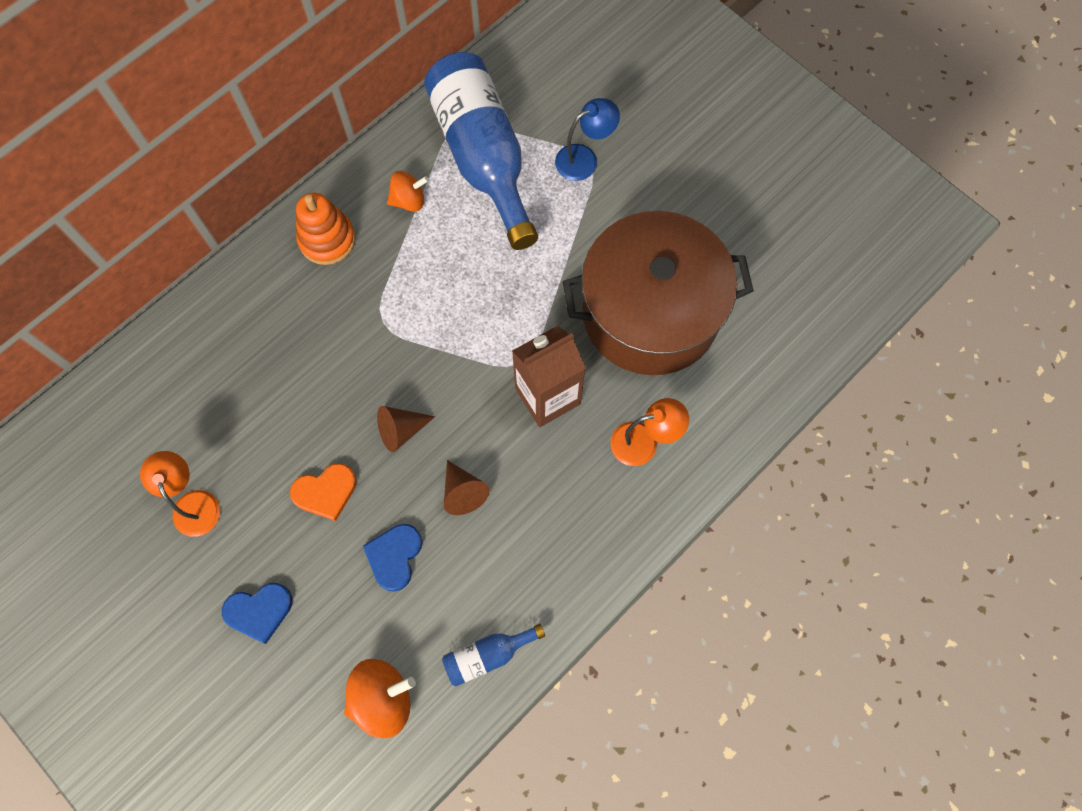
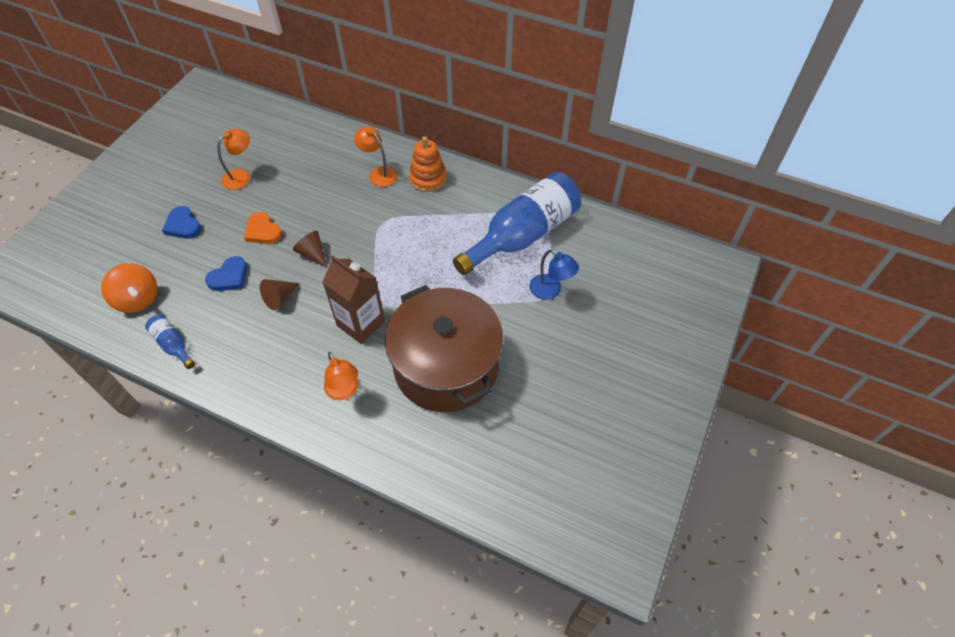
camera: 70 degrees right, 15 degrees down
(285, 302) = (379, 173): none -> orange lamp
(394, 556) = (229, 277): blue heart -> blue heart turned 135 degrees clockwise
(409, 200) = (473, 208): orange spinning top -> none

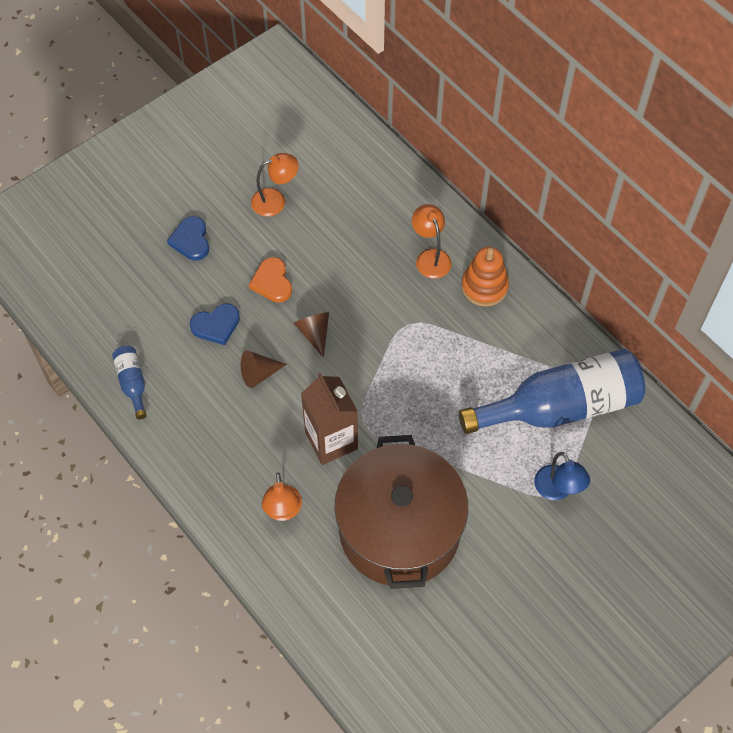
camera: 25 degrees right, 5 degrees up
(138, 299) = (116, 314): orange spinning top -> none

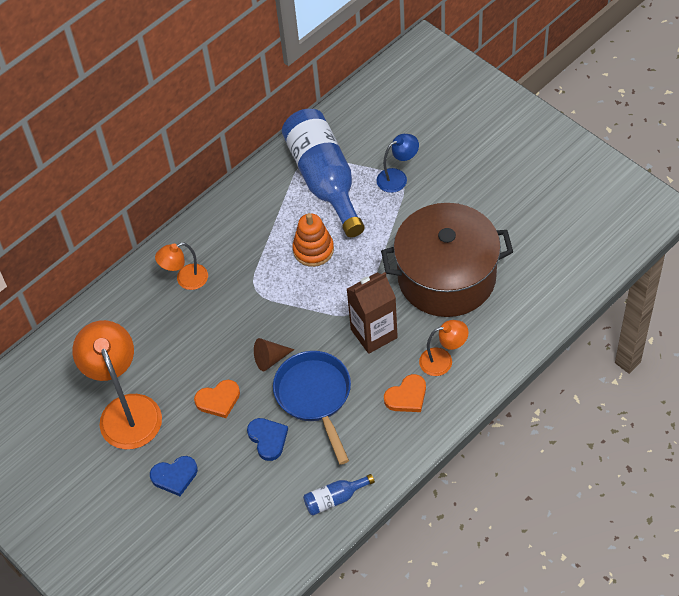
camera: 90 degrees left, 5 degrees down
(242, 467) = (407, 396): none -> orange heart
(259, 374) = (315, 397): brown cone -> blue pan
(275, 200) = (126, 410): orange lamp -> orange lamp, size x1.88
(484, 287) = (214, 238): orange stacking toy -> orange stacking toy (313, 250)

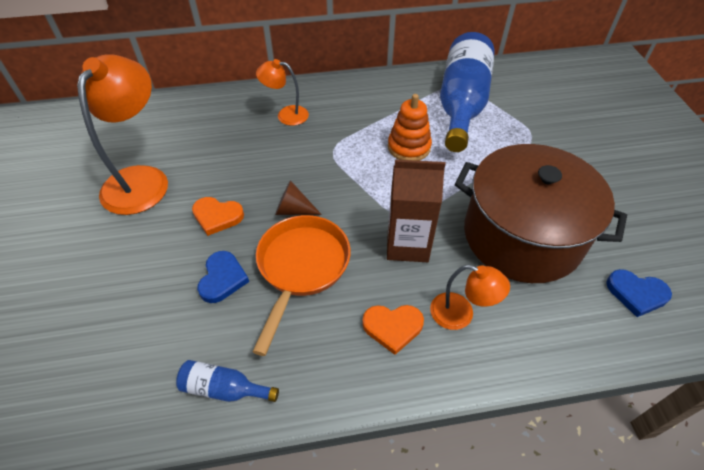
camera: 30 degrees right, 5 degrees down
(175, 476) = (114, 257): blue heart -> blue heart (636, 293)
(315, 397) = (301, 268): blue pan -> orange pan
(397, 177) = (530, 133): blue lamp -> none

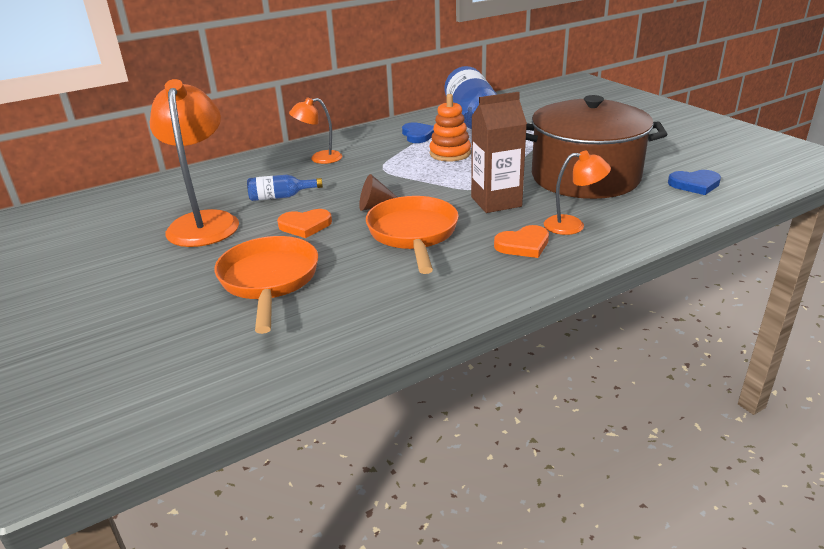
camera: 20 degrees left, 20 degrees down
(144, 289) = (269, 281): none -> orange pan
(222, 278) = (344, 257): blue heart -> blue heart (418, 135)
(224, 388) = (403, 313): blue bottle -> blue bottle (280, 197)

